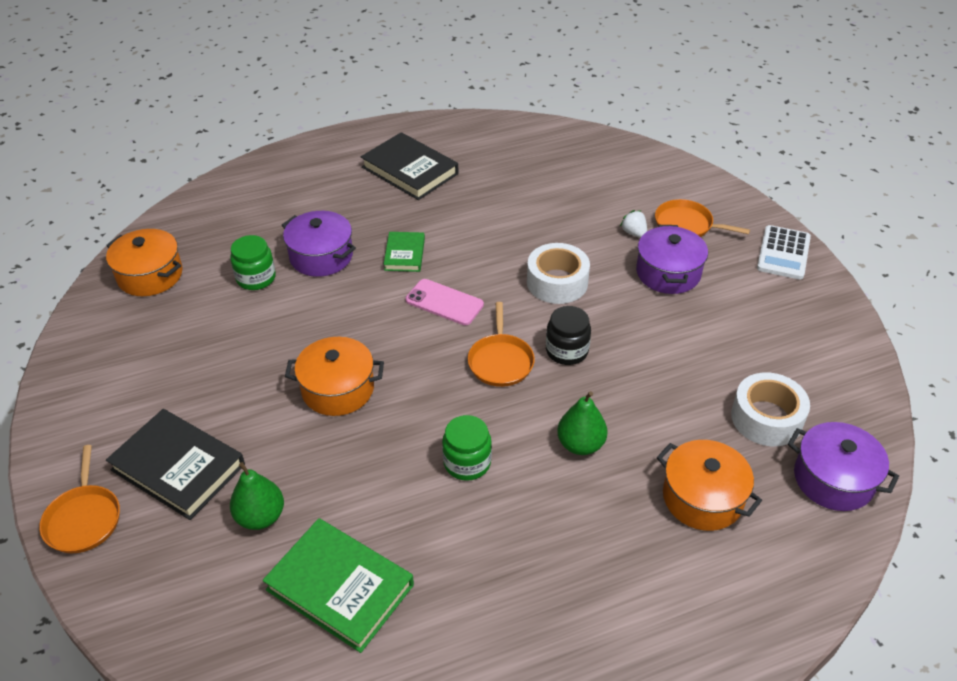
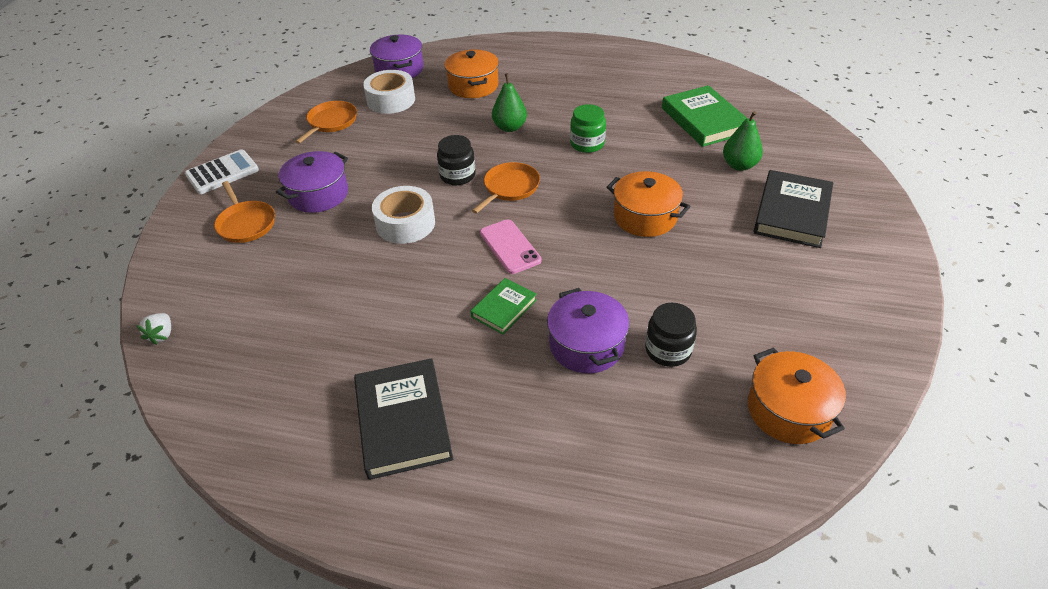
camera: 145 degrees left, 0 degrees up
(84, 519) = (870, 207): orange pan -> orange pan (331, 122)
(178, 467) = (792, 213): black book -> black book turned 45 degrees clockwise
(256, 278) = (668, 350): green jar -> black jar
(634, 233) = (294, 236): white strawberry -> white strawberry (162, 335)

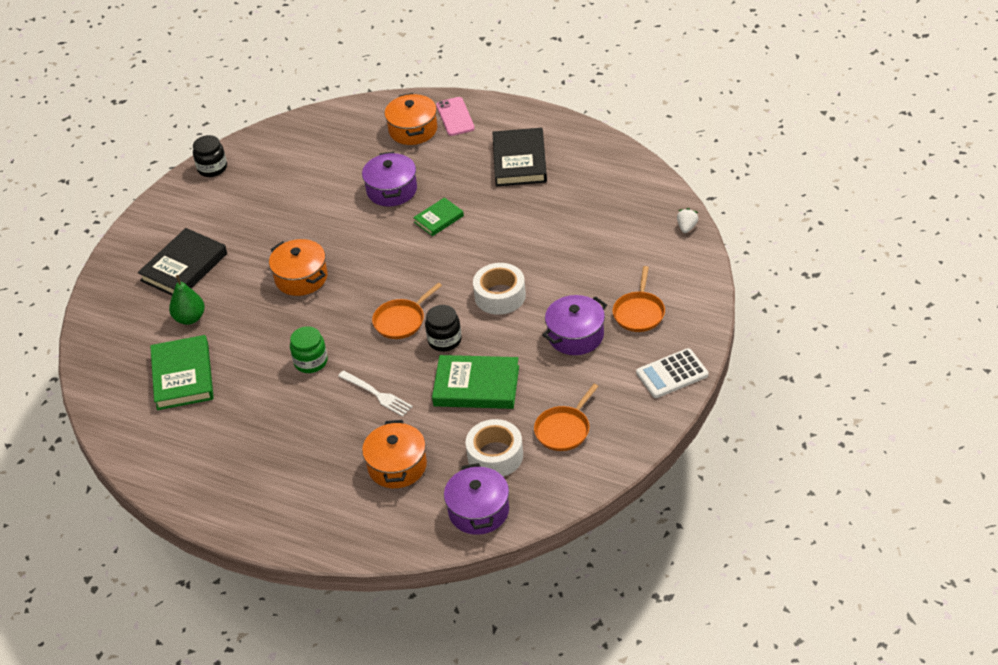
camera: 165 degrees left, 0 degrees up
(246, 224) = (639, 313): orange pan -> orange pan turned 150 degrees counterclockwise
(416, 143) = (476, 386): none -> green book
(509, 127) = (377, 394): green pear -> white fork
(510, 247) = (419, 265): pink phone -> pink phone (455, 117)
(668, 350) = (341, 182): black jar -> black jar (212, 168)
(788, 410) = (291, 144): orange pot -> orange pot (413, 130)

